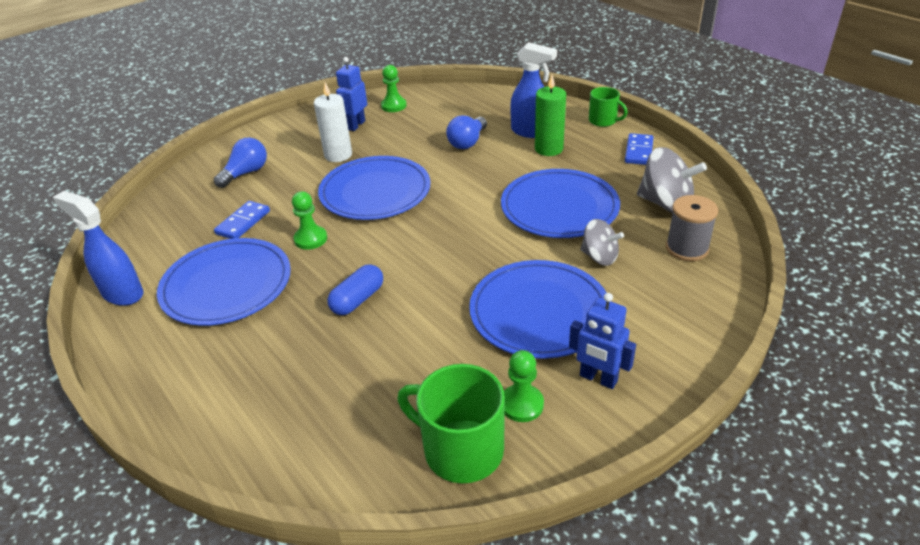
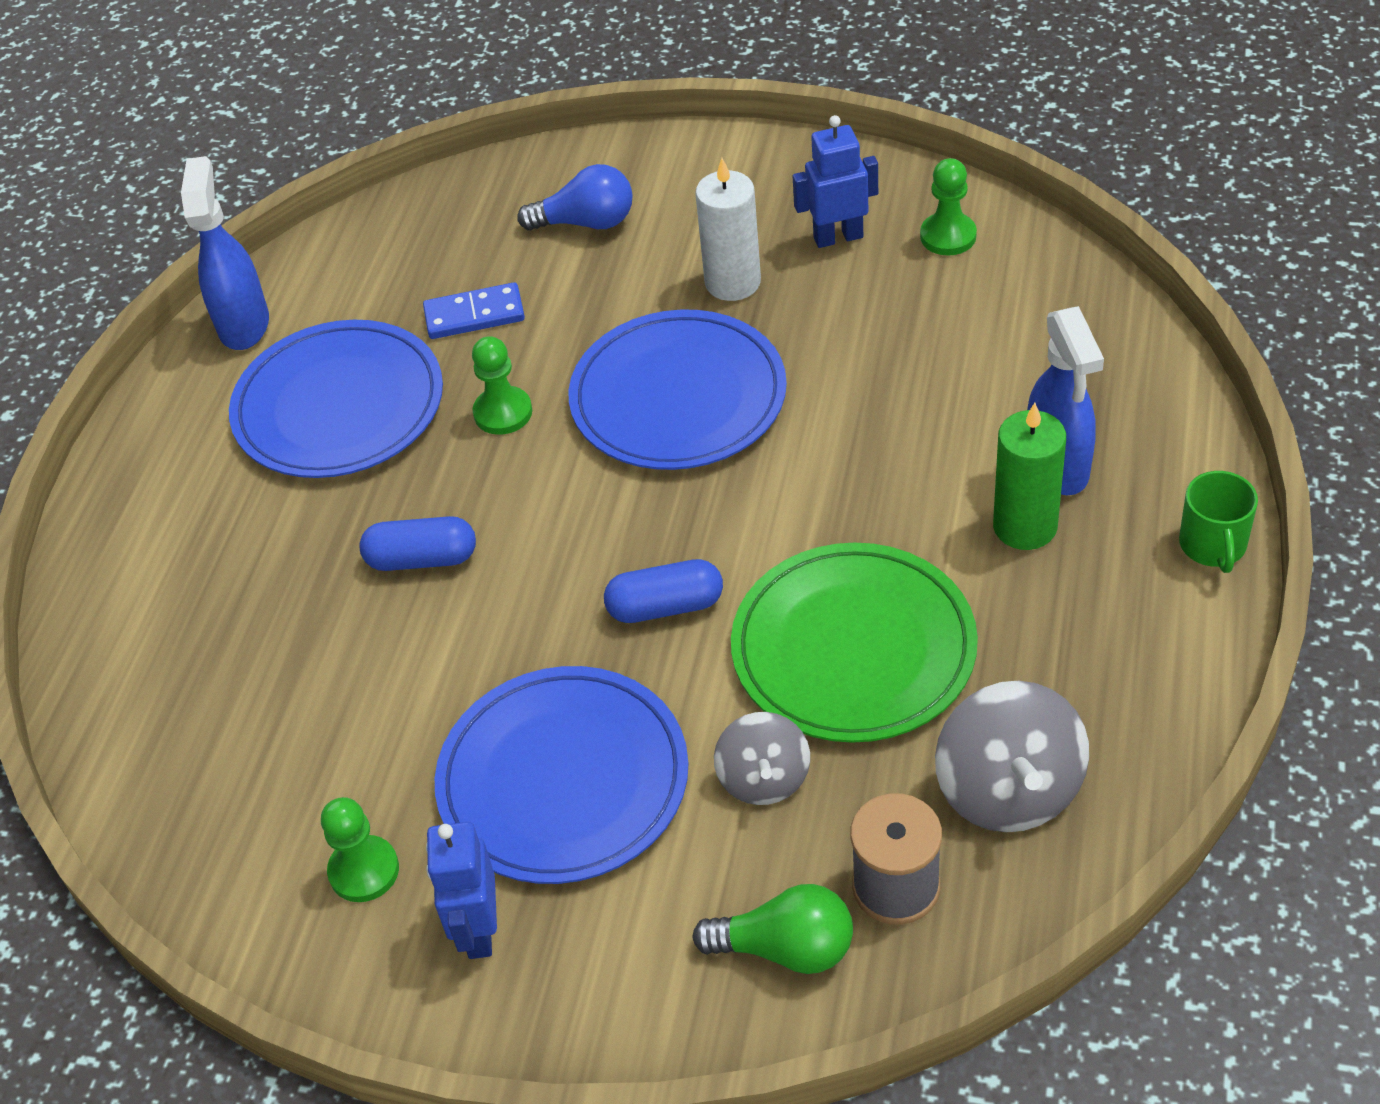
camera: 55 degrees right, 10 degrees up
(461, 449) = (242, 854): green mug -> none
(467, 142) = (932, 407): blue light bulb -> none
(479, 243) = (665, 606): none -> blue capsule
(559, 208) = (853, 648): blue plate -> green plate
(638, 151) = (1152, 658): blue domino -> none
(692, 289) = (786, 948): none -> green light bulb

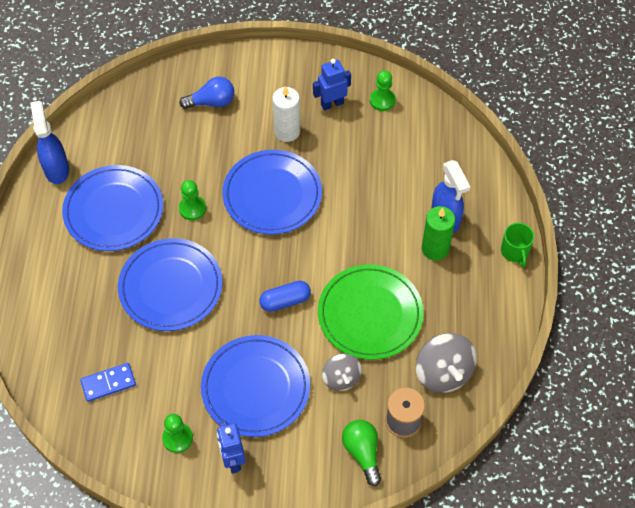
camera: 15 degrees left, 10 degrees up
(422, 559) = (171, 287): blue capsule -> blue plate
(474, 315) = (168, 157): blue domino -> blue domino (108, 383)
(786, 948) = (362, 452): green light bulb -> green light bulb turned 105 degrees counterclockwise

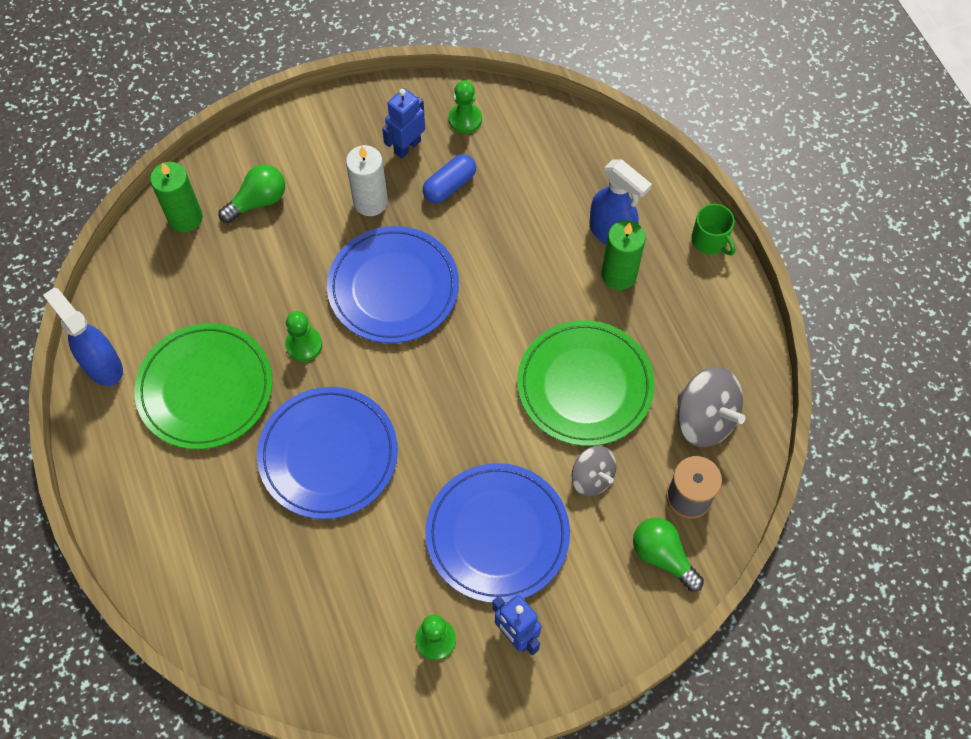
camera: 25 degrees left, 5 degrees up
(108, 383) = (313, 610): blue domino -> none
(113, 210) = (205, 388): blue plate -> green plate
(158, 94) = (185, 218): none -> green candle
(212, 102) = (258, 201): blue light bulb -> green light bulb
(285, 301) = (477, 412): blue capsule -> blue capsule (449, 186)

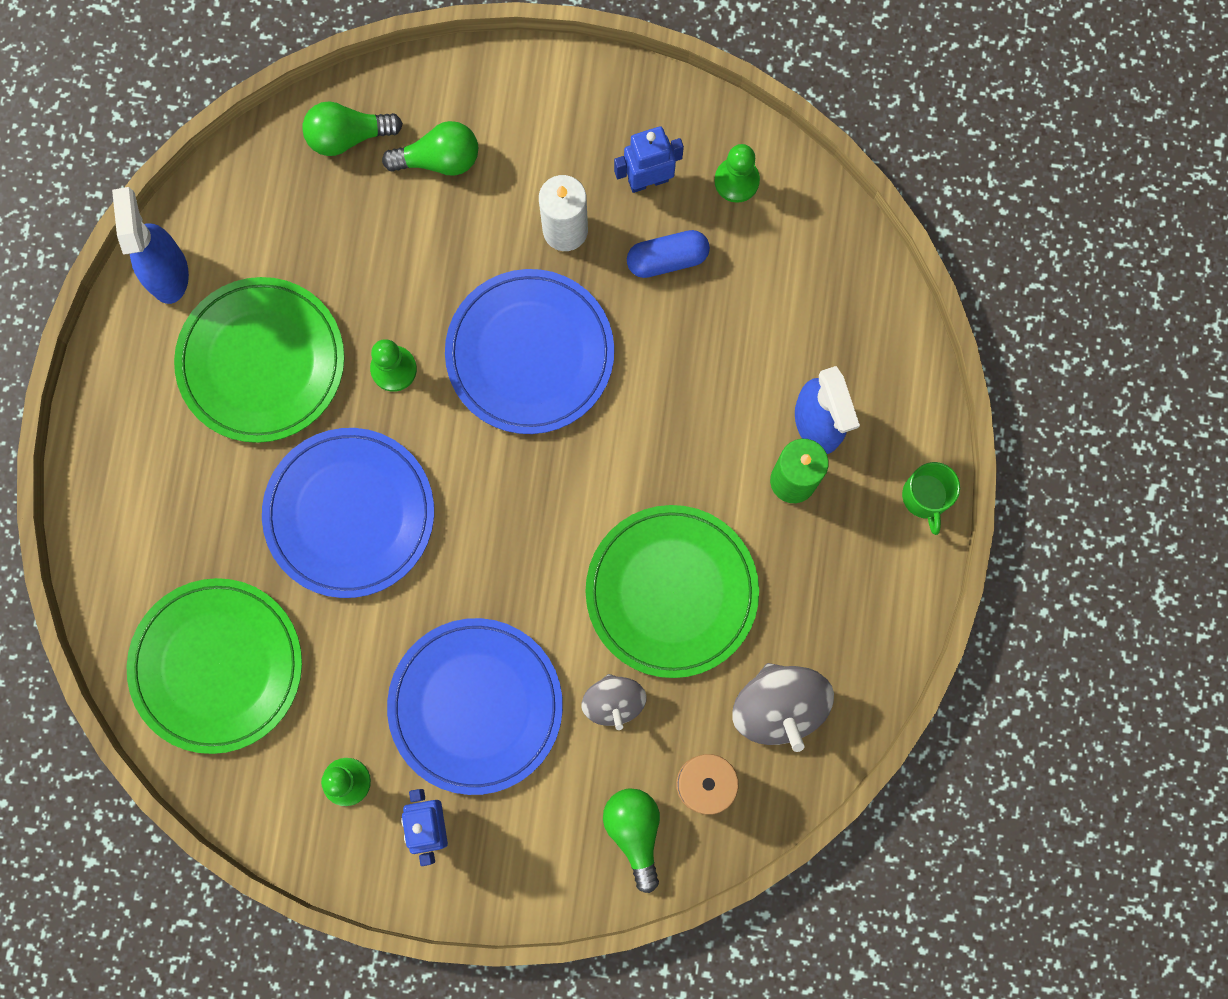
camera: 30 degrees right, 15 degrees up
(185, 218) = (348, 136): green candle -> green light bulb
(290, 612) = (217, 666): none -> green plate

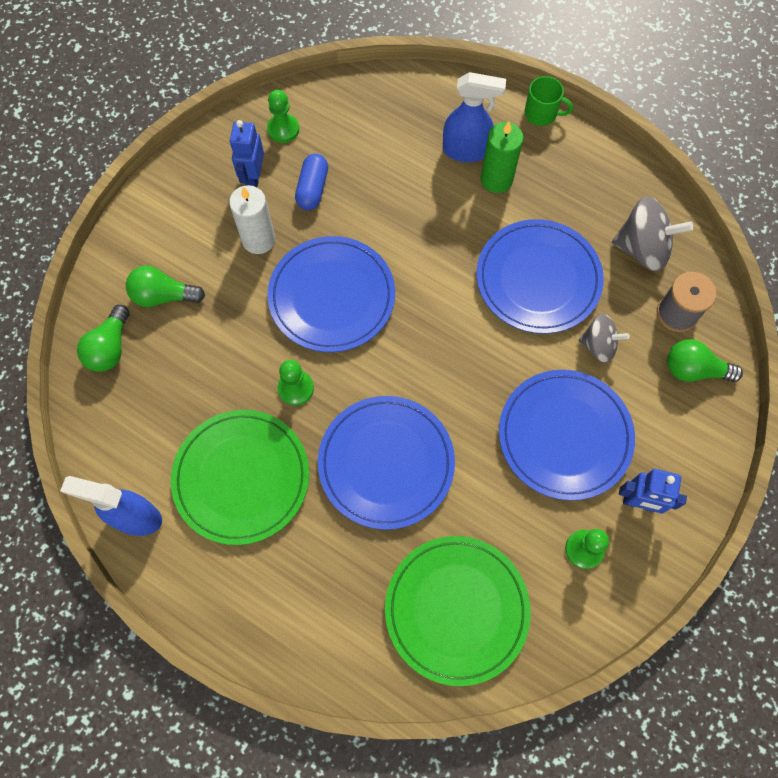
camera: 65 degrees left, 10 degrees down
(439, 159) = (163, 296): green light bulb -> green light bulb turned 105 degrees counterclockwise
(671, 592) = (538, 279): green plate -> blue plate

